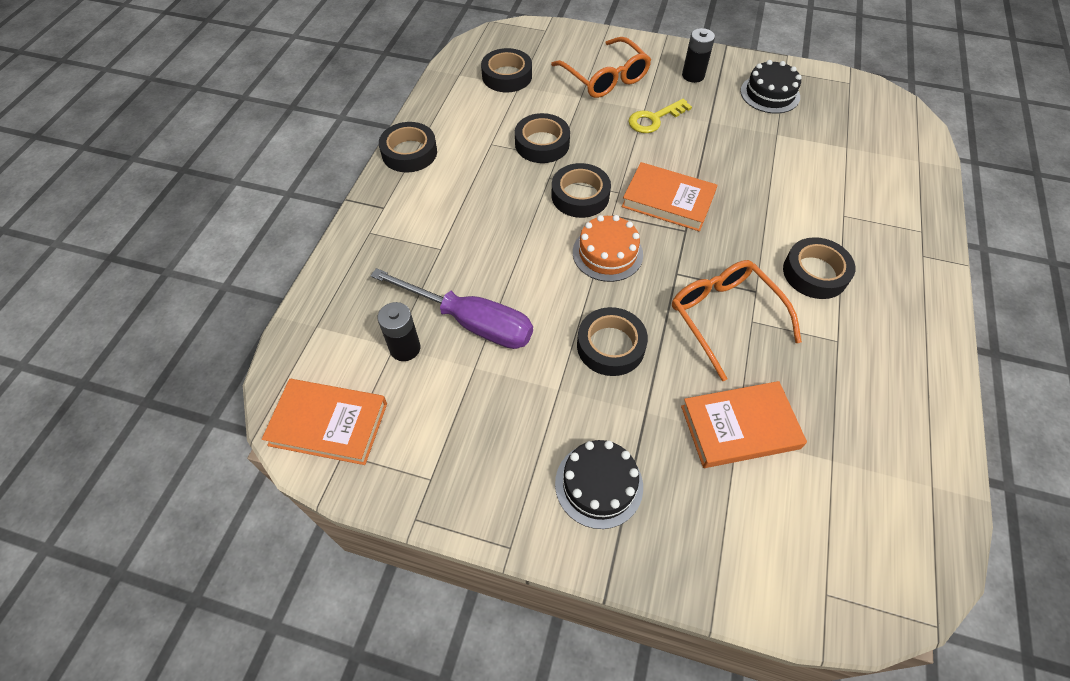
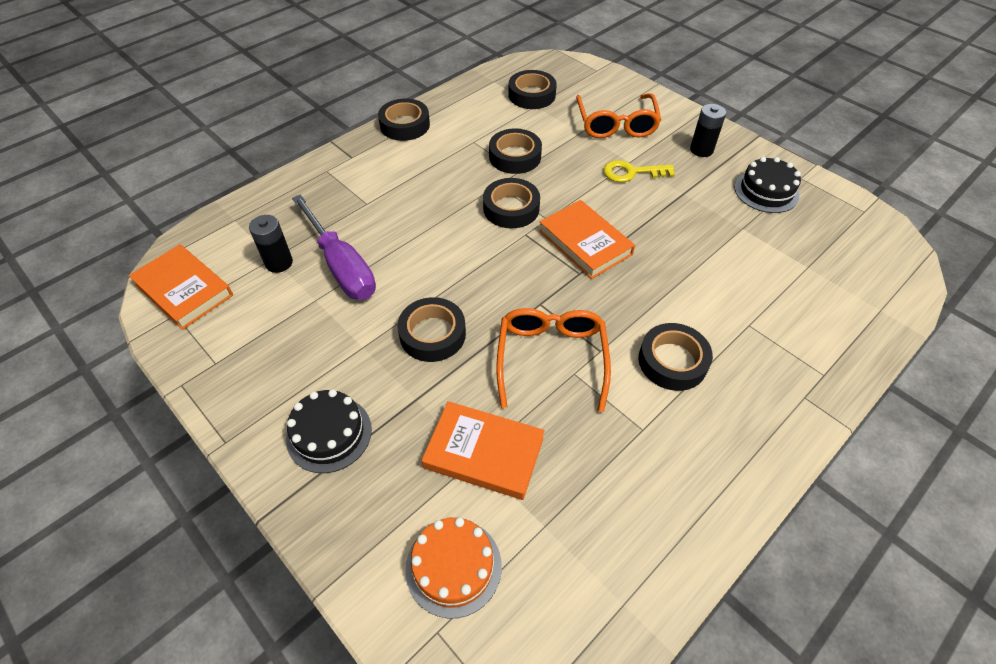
camera: 30 degrees right, 5 degrees down
(607, 253) = (494, 262): orange cake -> orange cake (453, 567)

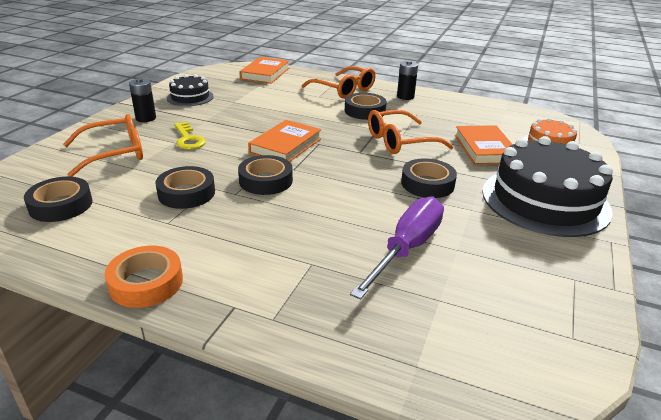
camera: 115 degrees left, 20 degrees down
(184, 290) = (543, 349): orange book -> orange book (265, 73)
(279, 263) = (441, 291): black battery -> black battery (405, 97)
(329, 434) = (545, 200): black cake -> black cake, size x1.95
(405, 125) = (146, 283): black tape -> orange tape
(776, 369) = (343, 90): none -> orange glasses

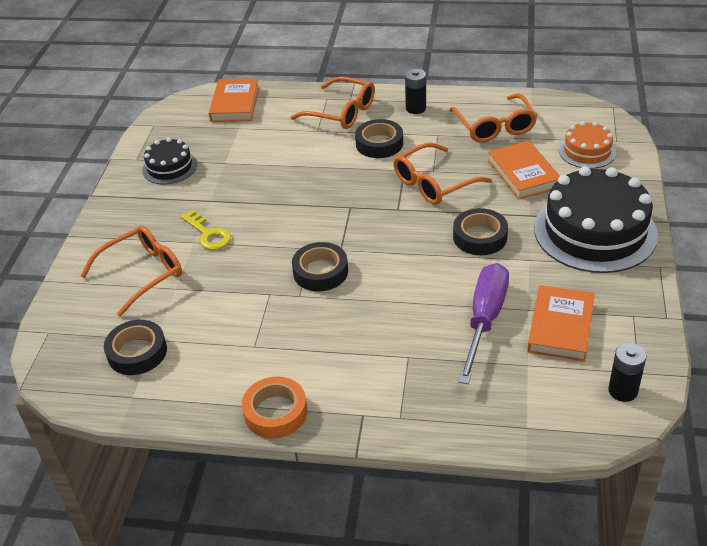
camera: 10 degrees left, 10 degrees up
(146, 118) = (141, 214): black battery -> black battery (623, 391)
(186, 193) = (251, 307): black tape -> none
(285, 145) = (317, 218): orange book -> orange book (560, 327)
(468, 116) = (494, 126): none -> orange glasses

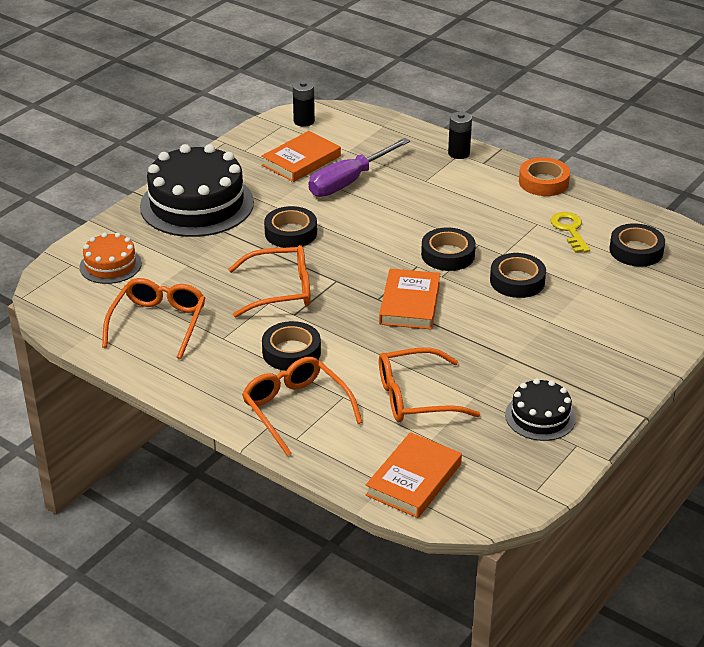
camera: 155 degrees left, 5 degrees down
(142, 274) = (612, 310): orange glasses -> orange glasses (416, 397)
(208, 234) = (532, 323): yellow key -> yellow key (570, 230)
(241, 270) = (517, 281): none -> black tape
(415, 108) = (211, 379): black battery -> black battery (459, 153)
(523, 174) = (191, 268): orange book -> orange book (409, 303)

